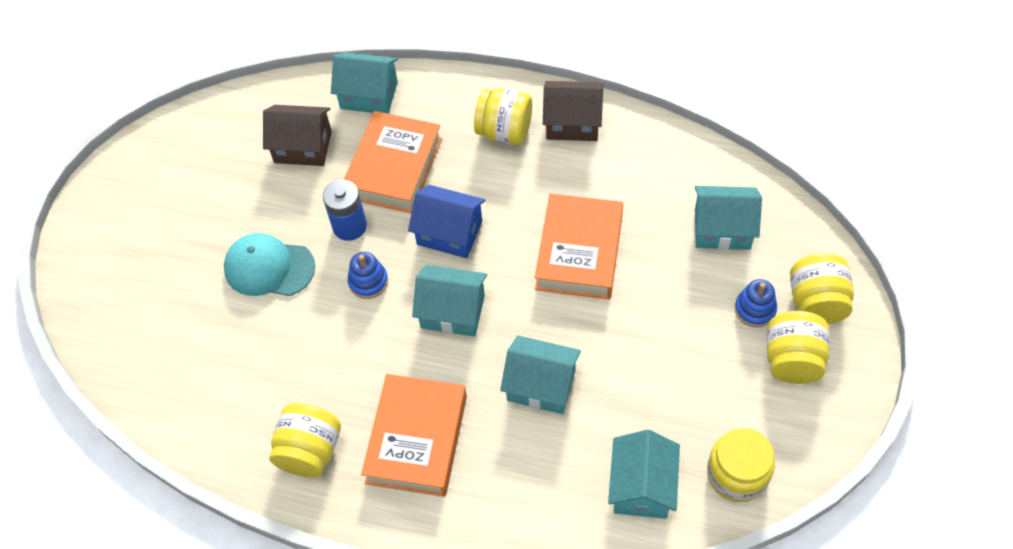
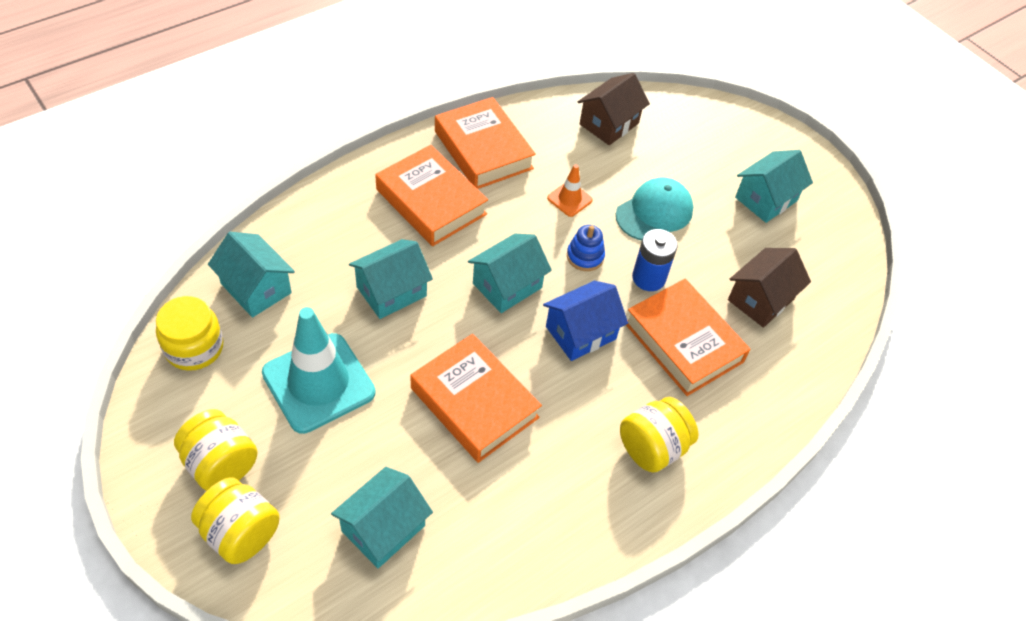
camera: 120 degrees right, 5 degrees down
(310, 451) = (483, 150): yellow jar -> orange book
(311, 337) = (569, 199): none -> orange traffic cone
(369, 95) = (785, 379): turquoise house -> turquoise house (766, 199)
(572, 123) = (614, 509): brown house -> brown house (609, 124)
(670, 360) = (318, 383): none -> turquoise traffic cone
(755, 309) = (289, 480): blue stacking toy -> none

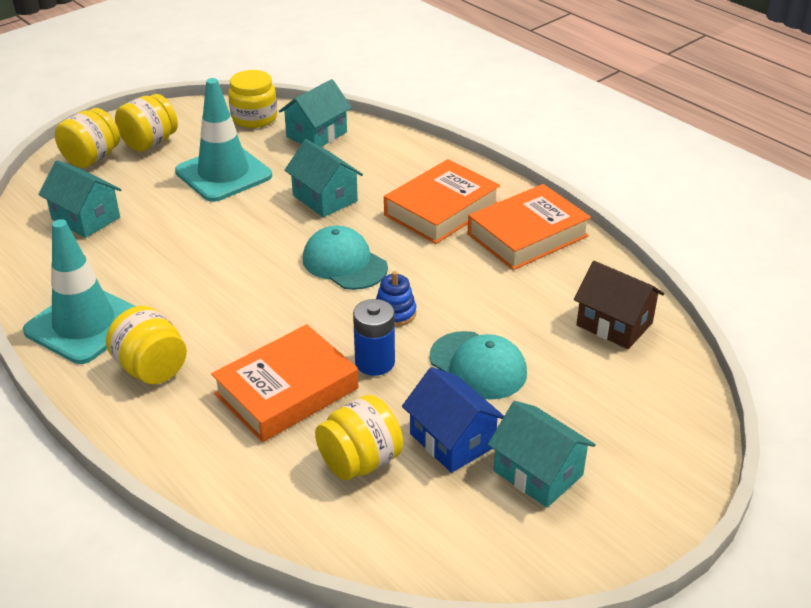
camera: 90 degrees right, 15 degrees down
(474, 403) = (204, 253): orange book -> none
(507, 285) = (344, 263): turquoise house -> turquoise cap
(569, 199) = (476, 298): orange traffic cone -> none
(581, 333) = (291, 314): blue house -> blue house (452, 440)
(583, 513) = (84, 324): none -> turquoise traffic cone
(761, 299) = (360, 461): brown house -> yellow jar

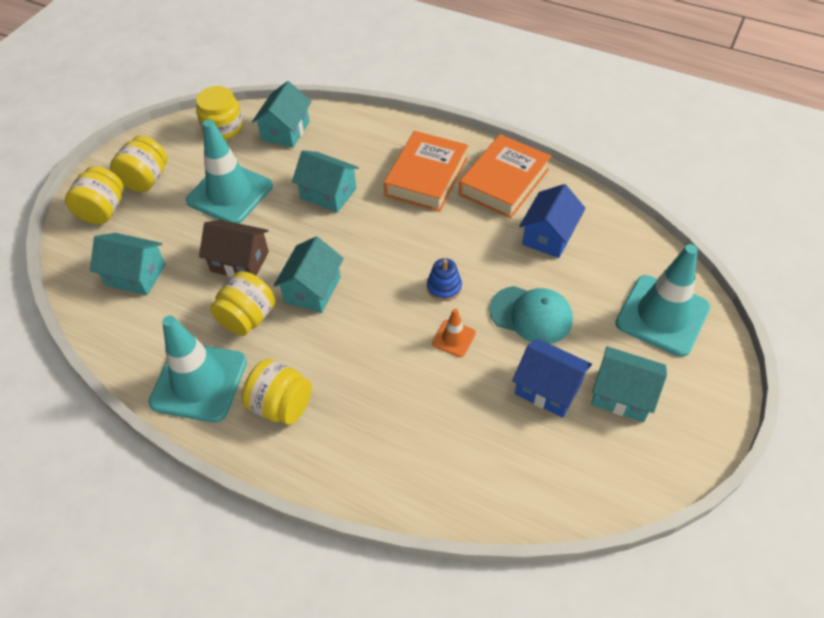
camera: 20 degrees left, 15 degrees up
(252, 277) = (312, 289): none -> turquoise house
(287, 391) = (401, 388): orange book -> none
(344, 263) = (379, 252): turquoise cap -> none
(360, 461) = (492, 432): yellow jar -> yellow jar (247, 318)
(375, 362) = (453, 338): blue battery -> orange traffic cone
(548, 297) = (549, 236): none -> blue house
(614, 324) = (607, 245): brown house -> brown house (240, 261)
(638, 410) = (662, 315): none -> turquoise traffic cone

